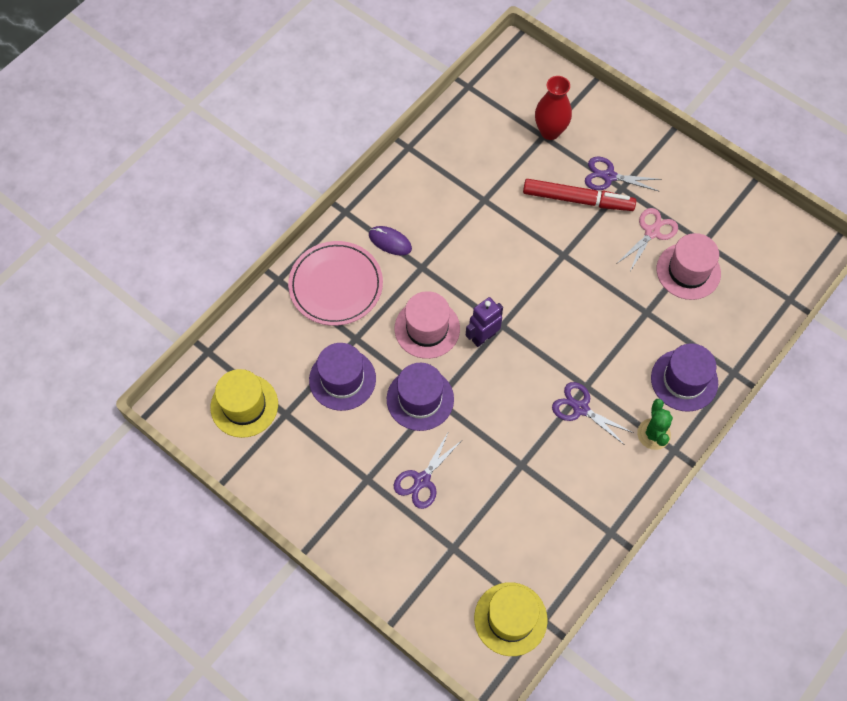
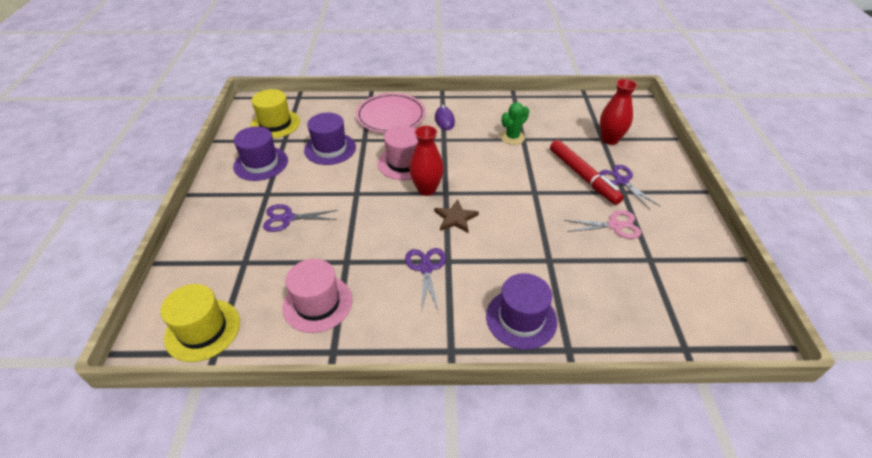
camera: 50 degrees right, 20 degrees down
(420, 399) = (349, 186): purple hat -> purple hat (261, 163)
(483, 337) = (426, 189): purple robot -> red vase
(541, 342) = (455, 218): none -> brown star
(653, 434) = (451, 327): green cactus -> green cactus (512, 137)
(688, 271) = (614, 264): pink hat -> pink hat (317, 303)

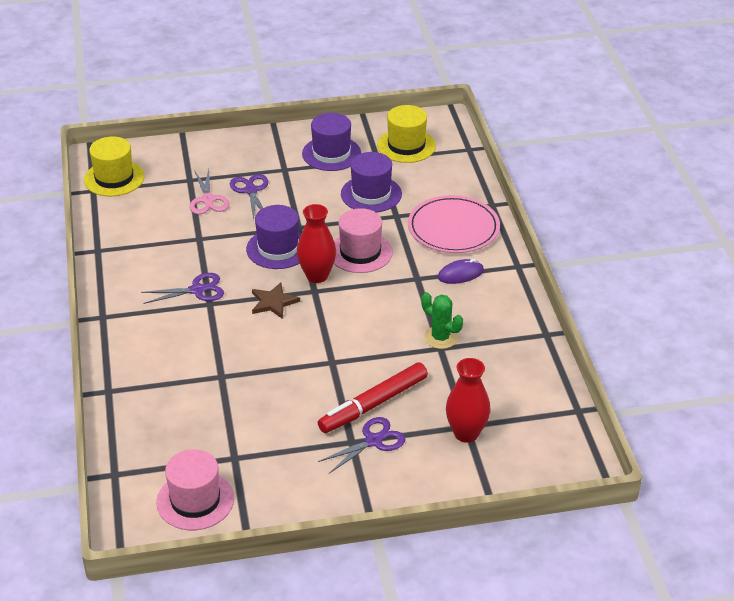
camera: 80 degrees right, 5 degrees down
(317, 303) = (147, 231): pink hat -> pink hat (195, 500)
(521, 318) = (141, 358): purple hat -> purple hat (278, 249)
(615, 225) = (285, 430): pink scissors -> pink scissors (208, 200)

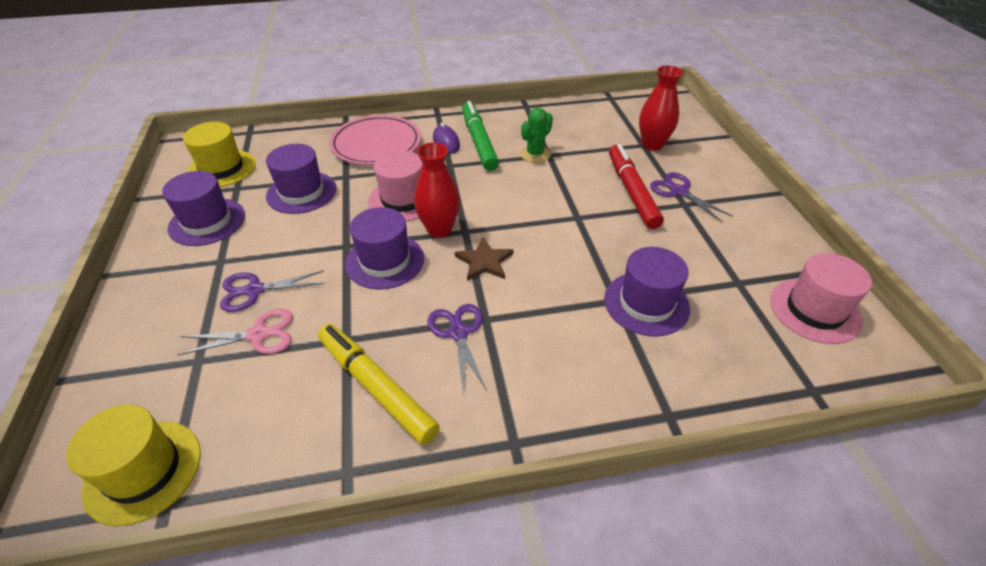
camera: 90 degrees left, 5 degrees up
(156, 255) = (376, 387): none -> yellow marker
(215, 393) = (646, 303): none -> purple hat
(373, 404) = (632, 191): red marker -> red marker turned 150 degrees counterclockwise
(462, 297) = (479, 142): none -> green marker

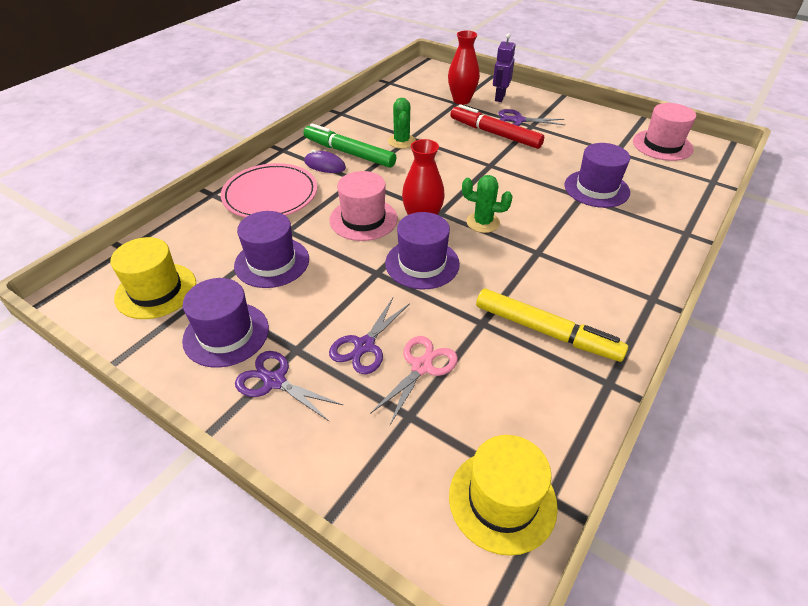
camera: 45 degrees left, 0 degrees up
(376, 387) = (546, 332): yellow marker -> yellow marker turned 150 degrees counterclockwise
(458, 333) = (537, 270): purple scissors -> purple scissors (274, 381)
(484, 262) = (483, 222): brown star -> green cactus
(697, 160) = (499, 97): none -> purple robot

